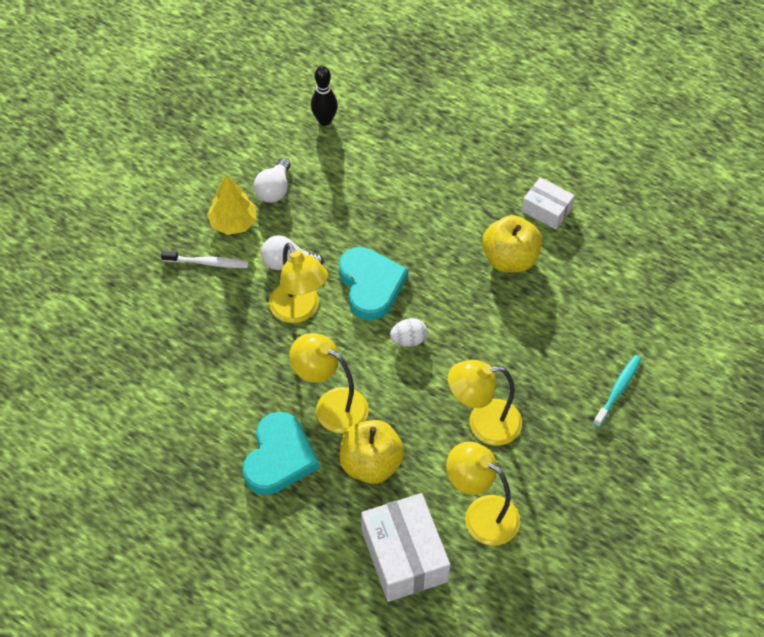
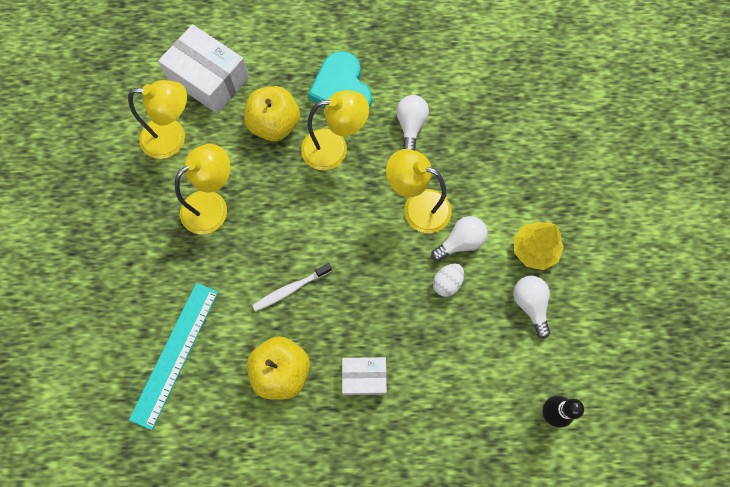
camera: 145 degrees right, 15 degrees up
(207, 263) = (521, 200): white toothbrush -> white toothbrush (290, 289)
(244, 382) = (411, 126): none -> white light bulb
(371, 285) = (379, 266): turquoise heart -> none
(408, 340) = (315, 237): white egg -> white egg (447, 283)
(546, 210) = (280, 450): white box -> white box (364, 377)
(592, 322) = (174, 354): none -> turquoise ruler
(618, 390) = (121, 302): turquoise toothbrush -> none

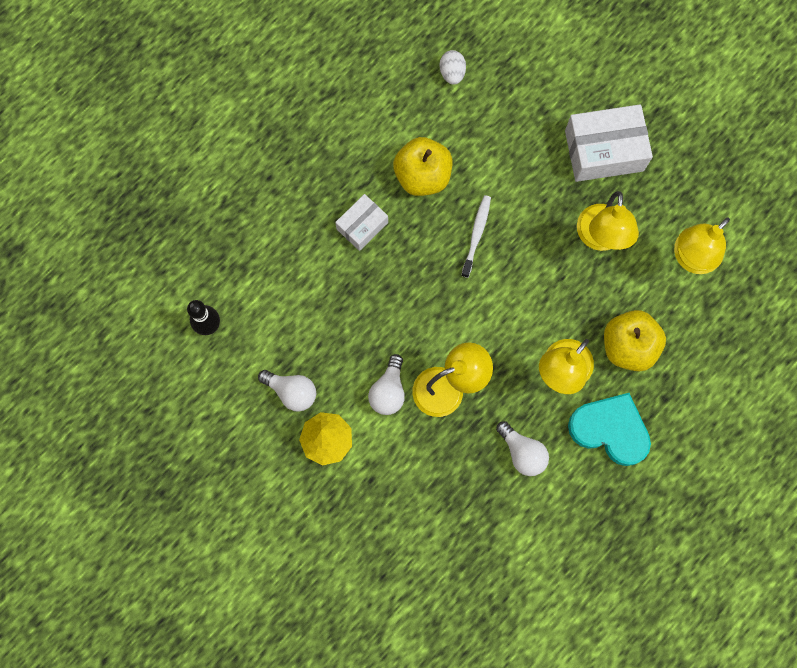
camera: 135 degrees right, 5 degrees up
(174, 354) = (507, 118): turquoise ruler -> none
(209, 79) = (723, 332): white box -> white box (604, 151)
(447, 283) = (368, 349): white egg -> white egg (452, 73)

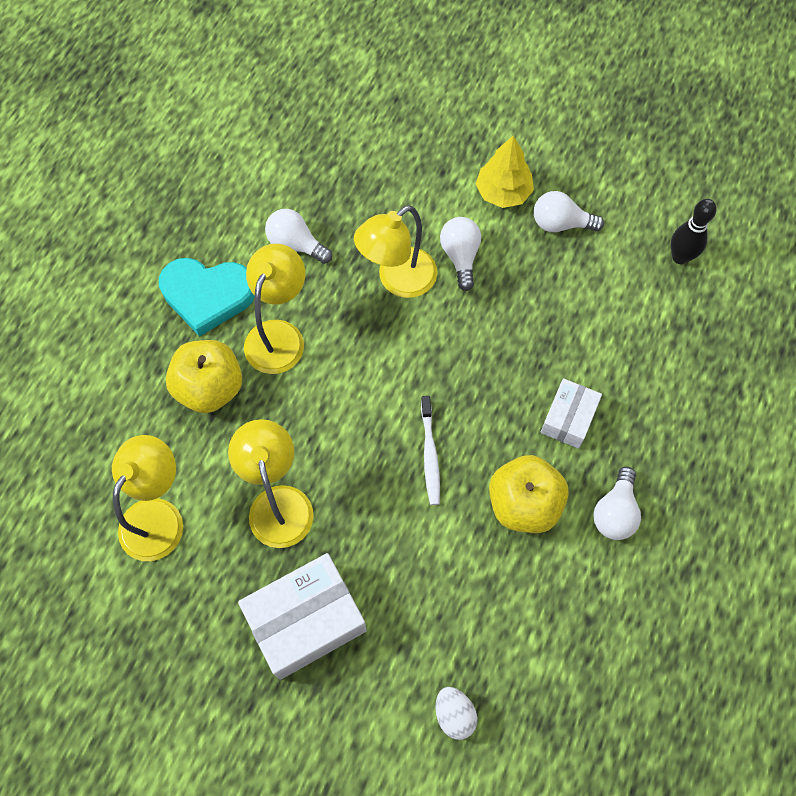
camera: 160 degrees right, 10 degrees down
(360, 148) = (615, 512): none -> white light bulb
(452, 73) = (544, 659): white egg -> white egg (454, 714)

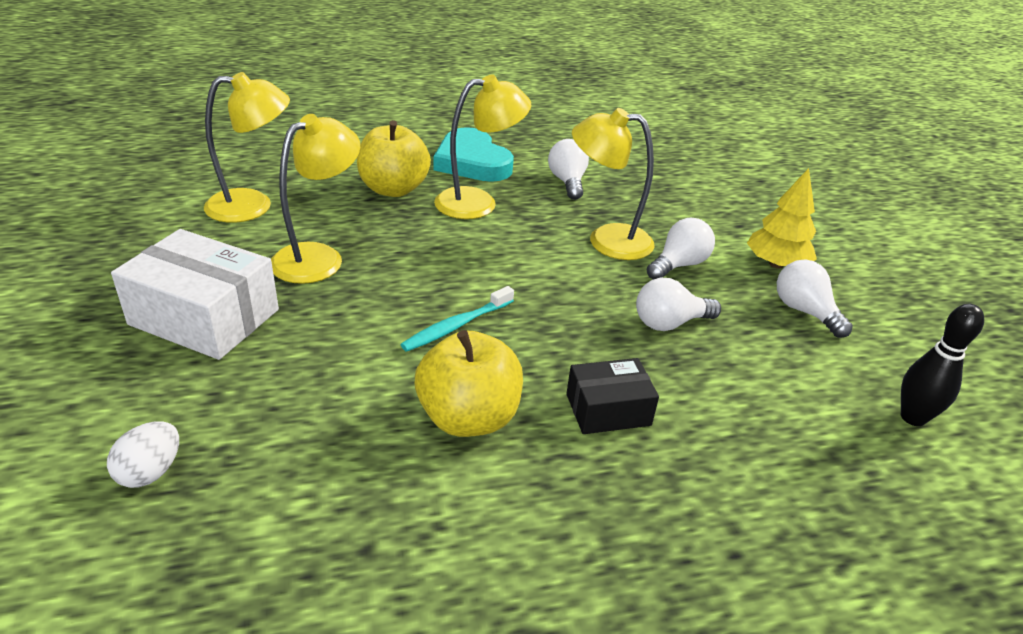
camera: 50 degrees right, 30 degrees down
(430, 455) = (456, 326): white toothbrush -> turquoise toothbrush
(568, 418) = (608, 409): white box -> black box
(615, 512) = (537, 506): white light bulb -> white light bulb (669, 323)

